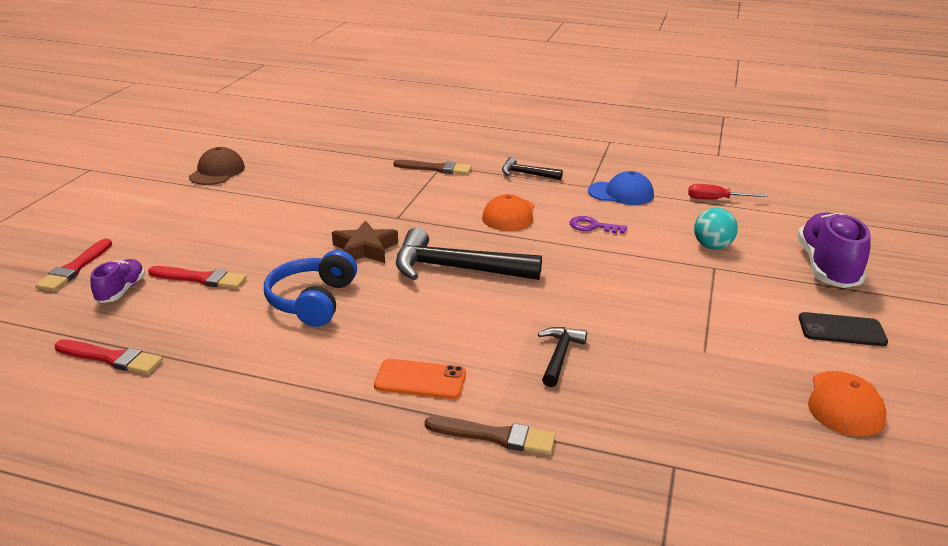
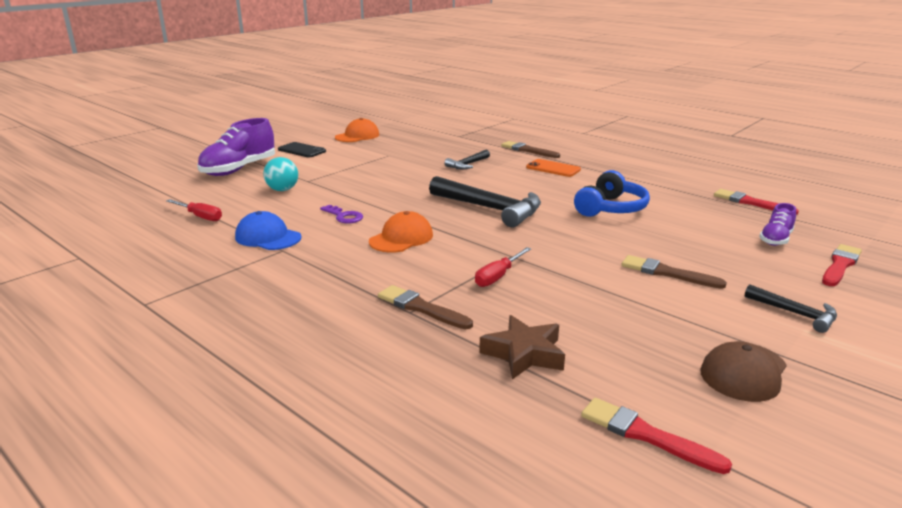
camera: 155 degrees left, 5 degrees down
(201, 279) = (707, 236): red brush -> red brush (646, 435)
(254, 227) = (667, 273): none -> brown brush
(365, 249) = (557, 234): brown star -> brown star (524, 354)
(397, 198) = (498, 276): none -> red screwdriver
(526, 174) = (324, 277): black hammer -> black hammer (795, 314)

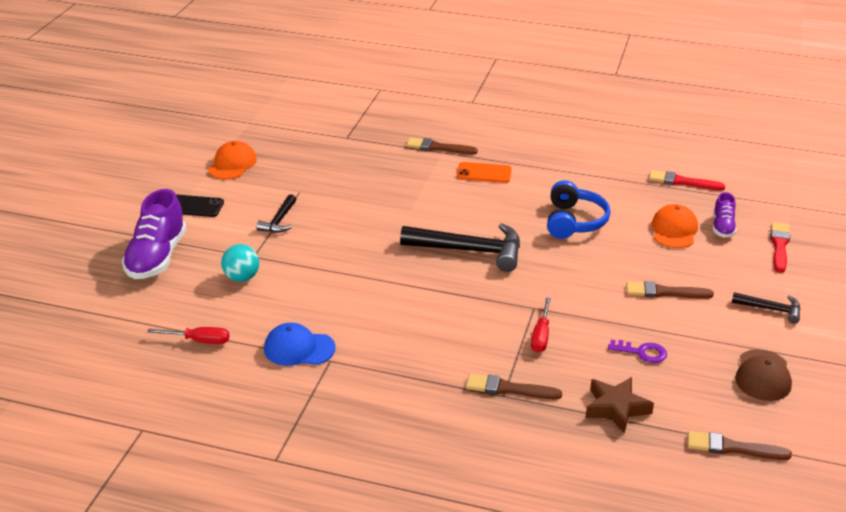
camera: 25 degrees left, 10 degrees up
(344, 216) = (343, 300): purple key -> purple key (642, 352)
(401, 238) = (423, 313): orange cap -> orange cap (674, 230)
(467, 165) = (396, 187): black hammer -> black hammer (279, 221)
(646, 435) = (732, 448): red brush -> brown brush

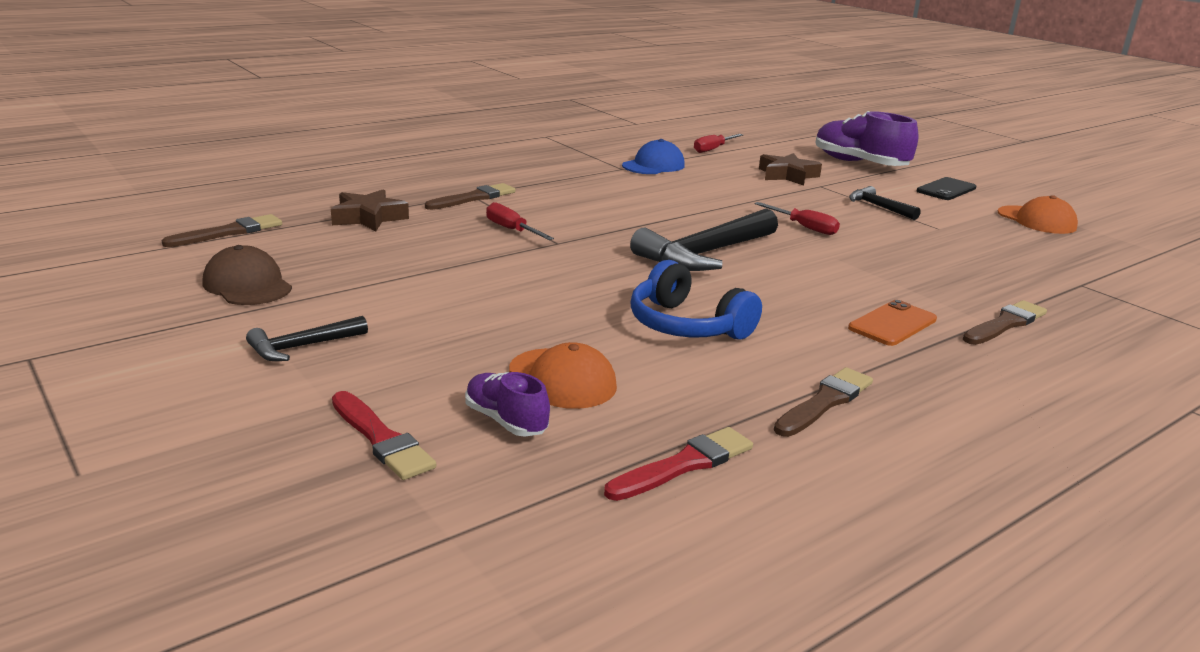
camera: 125 degrees right, 10 degrees down
(242, 278) = (787, 175): turquoise ball -> brown star
(368, 234) = (804, 227): none -> red screwdriver
(642, 352) = (401, 254): purple key -> none
(664, 292) = (458, 306): brown brush -> brown brush (825, 402)

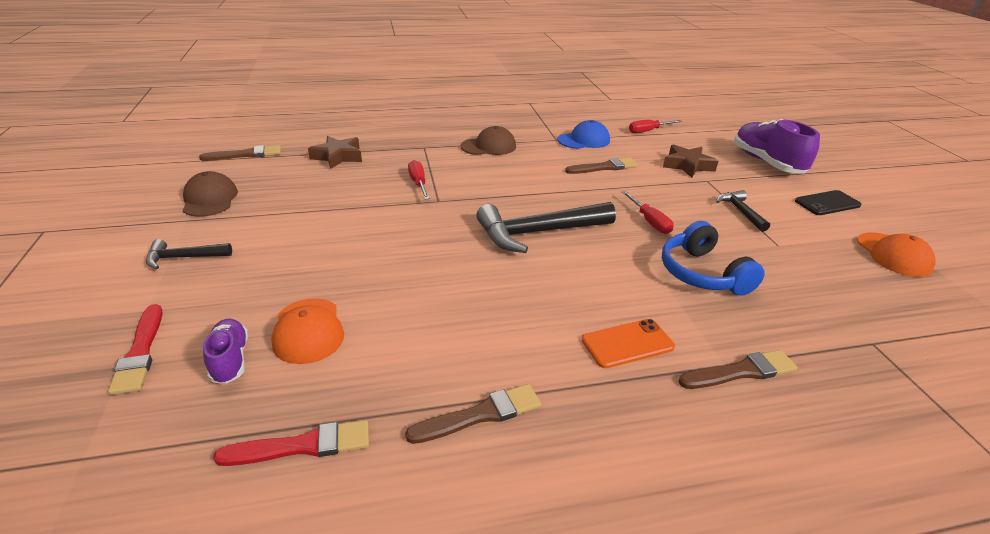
camera: 25 degrees right, 10 degrees up
(474, 198) = (422, 150): brown brush -> brown brush (604, 167)
(551, 184) = (488, 146): none -> brown cap
(687, 325) = (451, 302): blue headphones -> blue headphones (702, 273)

